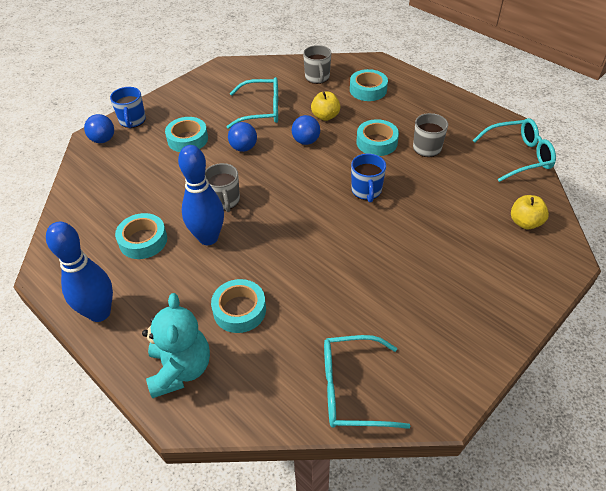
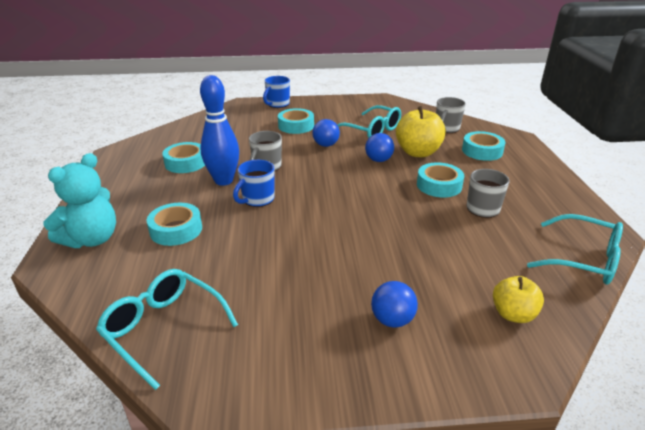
camera: 40 degrees right, 15 degrees down
(99, 313) = (105, 184): blue bowling pin -> none
(103, 140) = (246, 106): blue ball -> blue ball (392, 320)
(325, 116) = (418, 152): yellow apple -> yellow apple, size x1.64
(366, 191) = (381, 211): blue mug -> blue mug (257, 199)

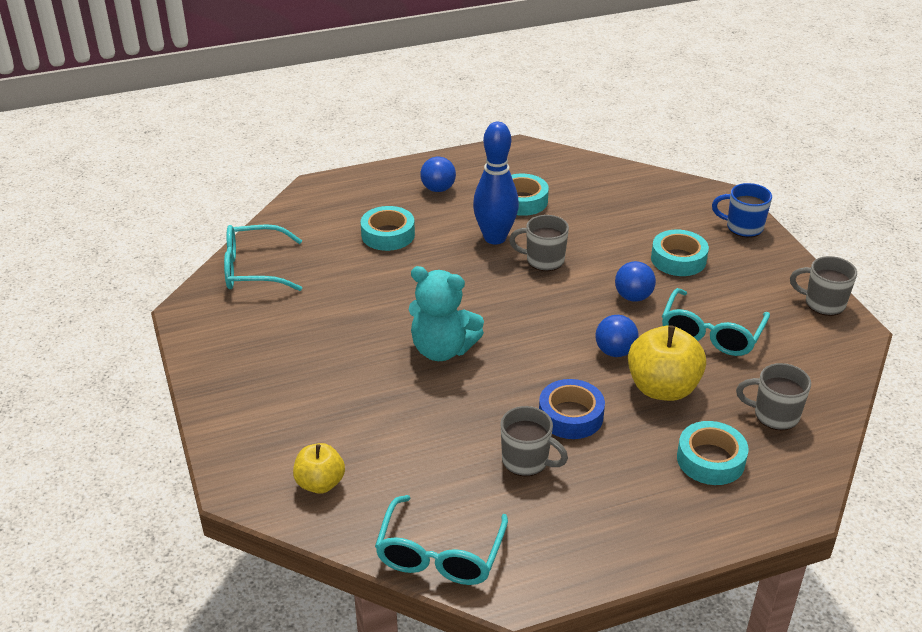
camera: 75 degrees right, 5 degrees up
(92, 239) = (356, 194): turquoise teddy bear -> turquoise teddy bear (442, 349)
(163, 328) = (253, 269): turquoise glasses -> turquoise glasses turned 120 degrees counterclockwise
(257, 199) = (465, 271): blue mug -> none
(358, 100) = (823, 303): none -> grey mug
(392, 320) = (292, 397): blue ball -> blue ball (438, 189)
(439, 185) = (570, 416): turquoise tape -> blue tape

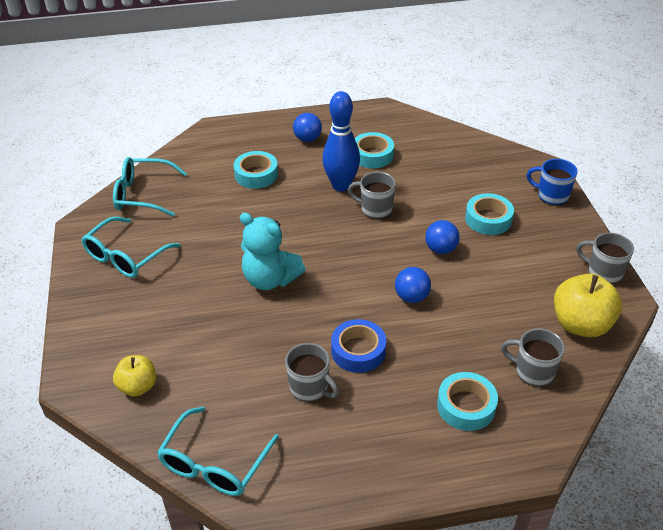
camera: 10 degrees right, 5 degrees up
(662, 388) = (442, 335): yellow apple -> yellow apple (581, 324)
(711, 334) = (498, 290): turquoise glasses -> turquoise glasses (125, 257)

